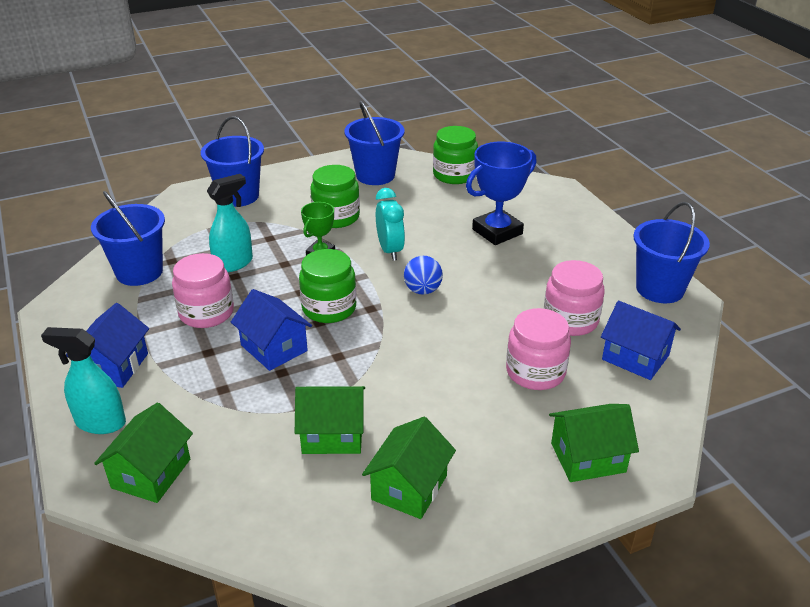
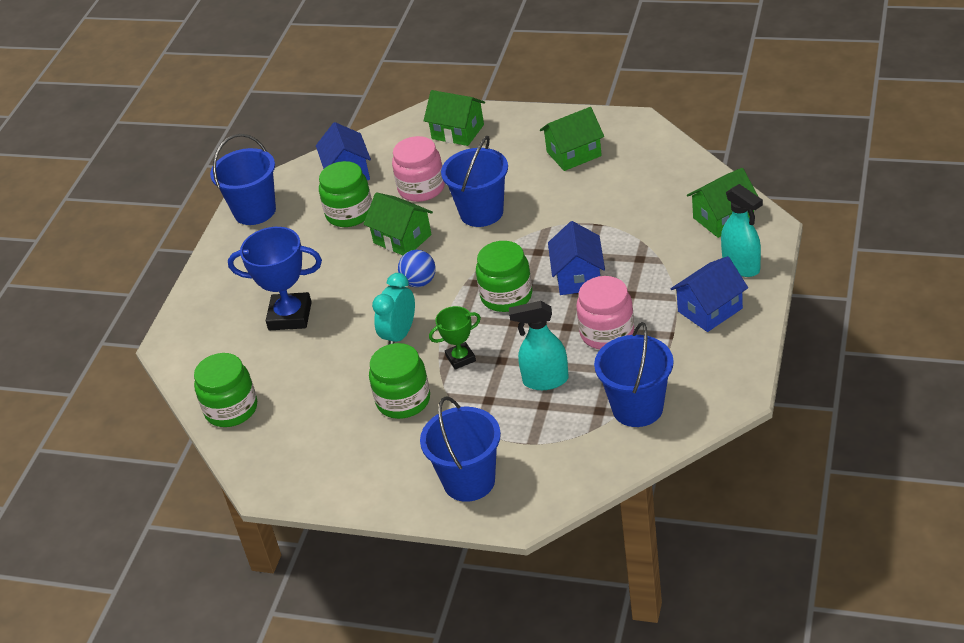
camera: 135 degrees left, 5 degrees up
(332, 435) = (591, 199): green house -> green house (402, 239)
(375, 175) = (304, 447): blue bucket -> blue bucket (481, 212)
(570, 320) = (349, 213): pink jar -> green jar

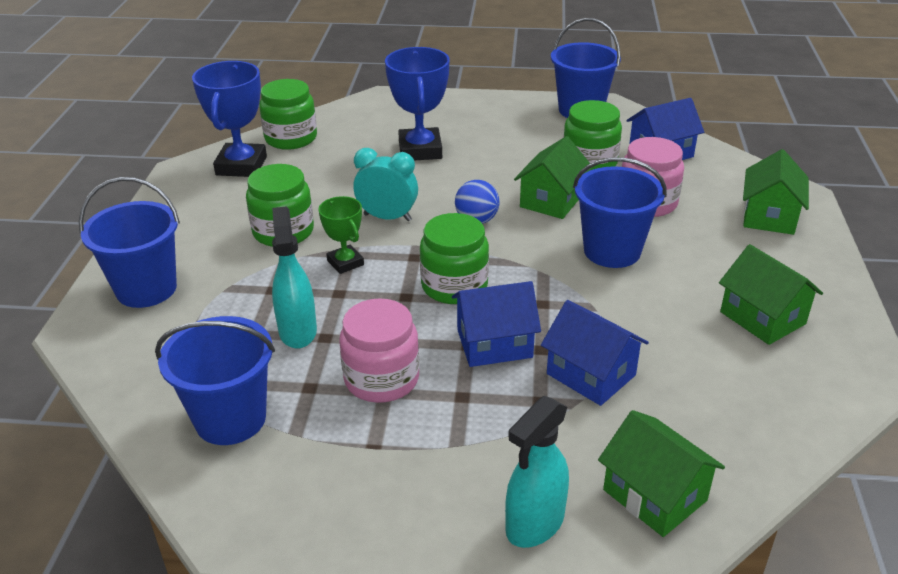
camera: 75 degrees right, 5 degrees down
(274, 442) = (241, 166): none -> blue trophy
(710, 310) = (427, 487): blue house -> blue house (591, 374)

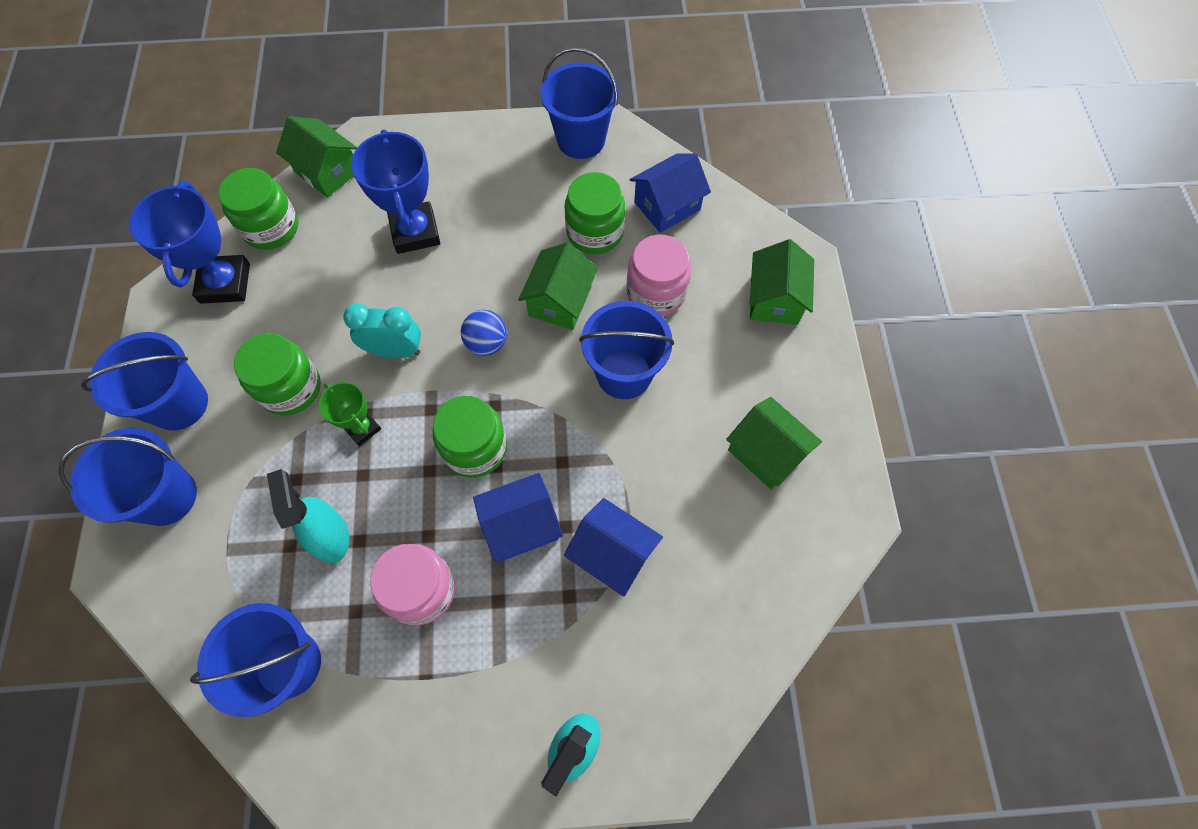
camera: 10 degrees left, 30 degrees up
(177, 232) = (179, 404): none -> blue bucket
(654, 495) = (674, 695): green house -> green house (327, 171)

